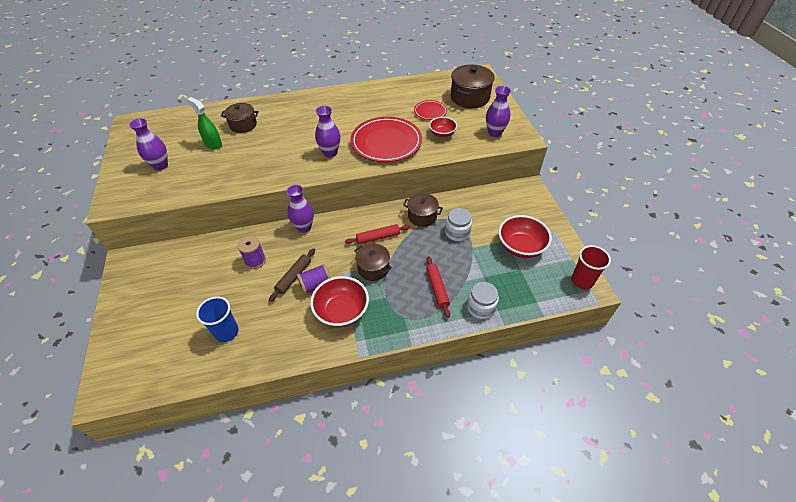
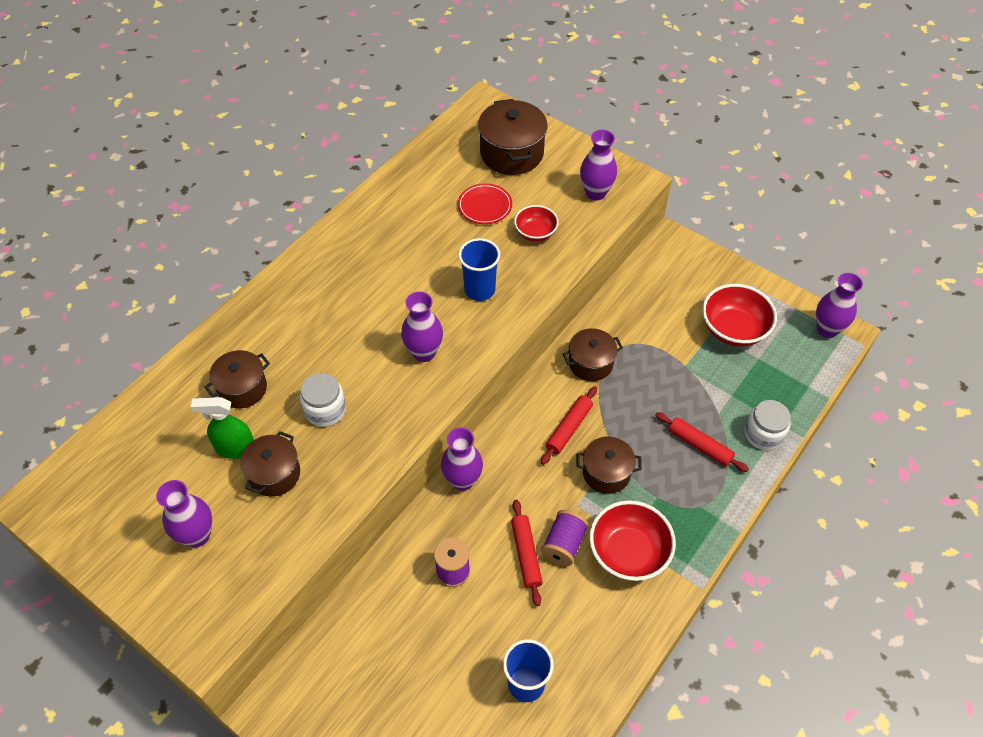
camera: 40 degrees left, 5 degrees up
(214, 162) = (274, 474): none -> brown pot
(294, 277) = (526, 554): brown rolling pin -> red rolling pin
(386, 142) = (479, 290): red plate -> blue cup
(457, 232) = (650, 357): white jar -> white jar (325, 410)
(582, 281) = (827, 329): red cup -> purple vase

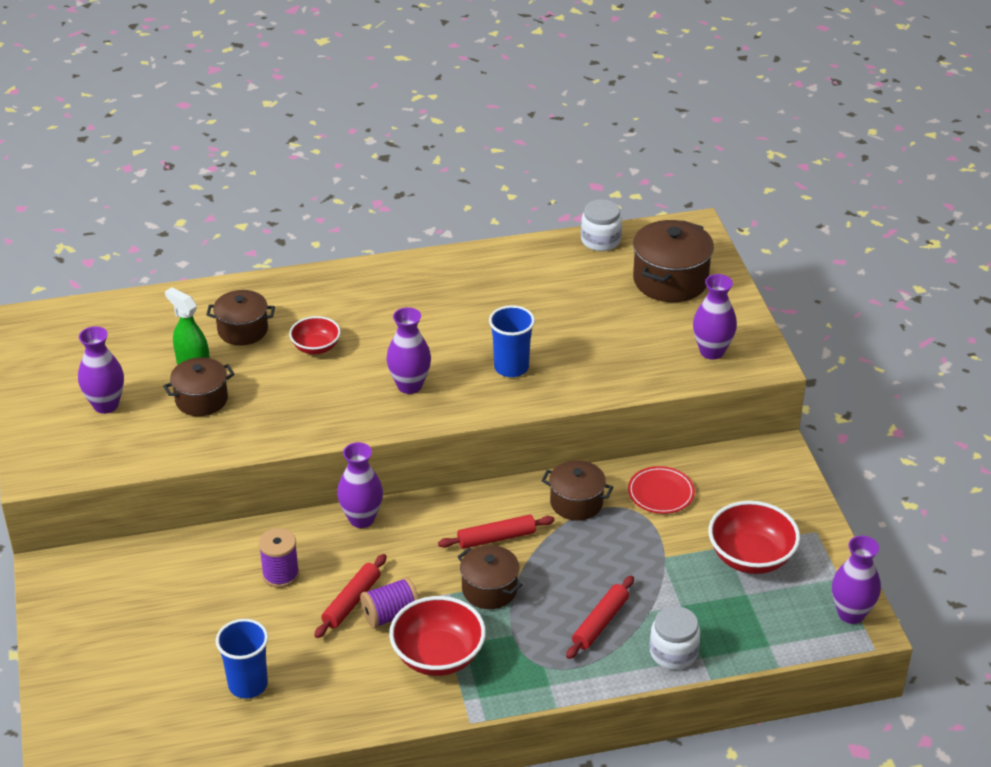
camera: 40 degrees right, 15 degrees down
(325, 410) = (286, 380): white jar -> white jar (600, 240)
(485, 206) = (593, 308): red plate -> red plate (661, 493)
(535, 233) = (614, 352): red bowl -> red bowl (316, 347)
(699, 445) = (600, 623): red rolling pin -> red rolling pin turned 45 degrees clockwise

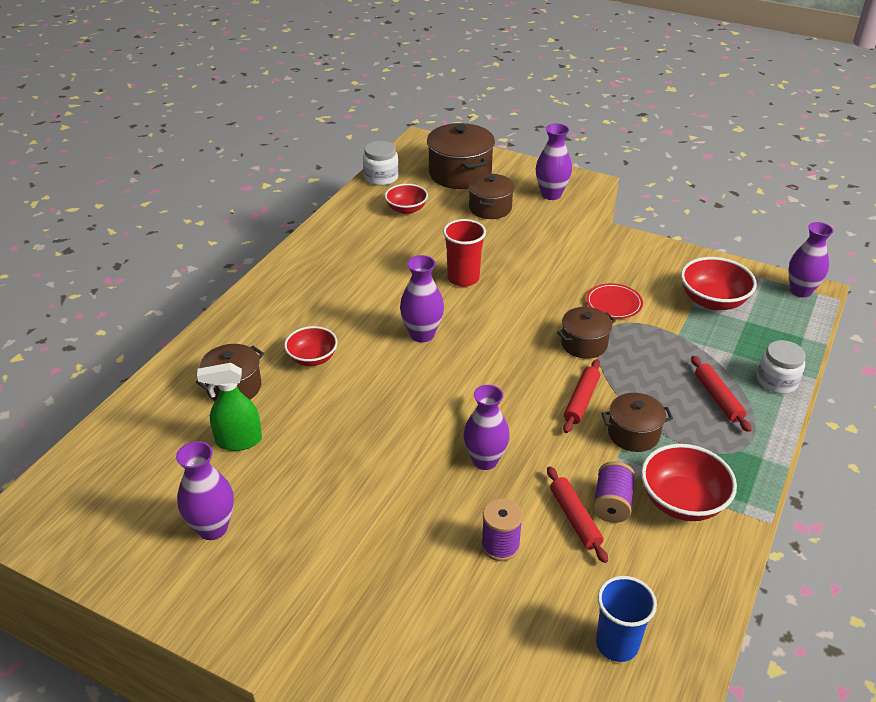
camera: 50 degrees left, 0 degrees up
(201, 399) = (289, 459): brown pot -> brown pot (490, 208)
(511, 367) = (463, 278): blue cup -> red cup
(571, 282) = (406, 209): none -> red bowl

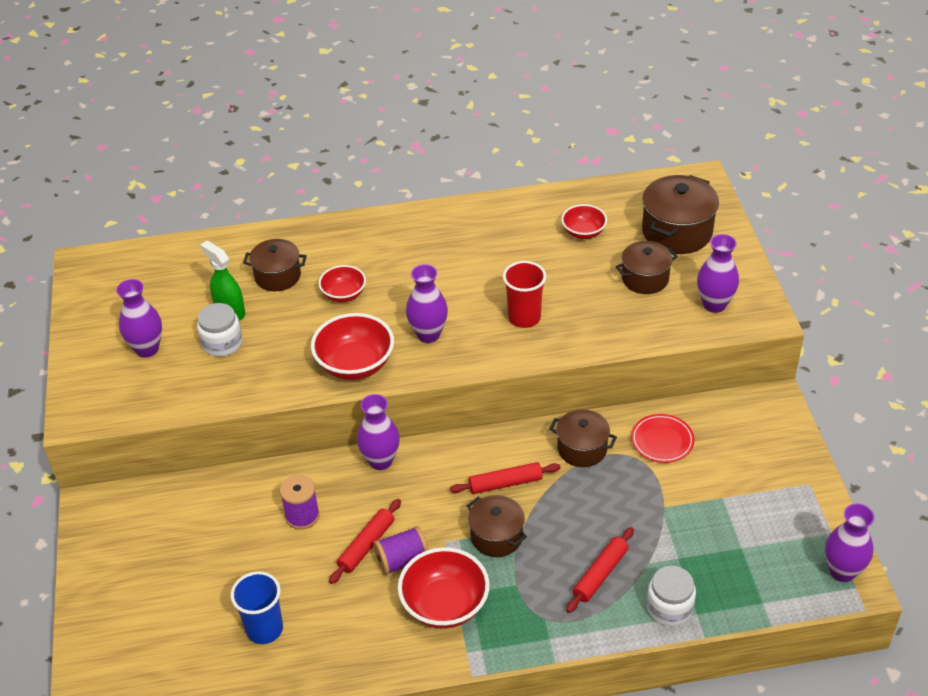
camera: 55 degrees right, 5 degrees up
(381, 177) = (613, 191): white jar -> white jar (222, 343)
(713, 301) = (746, 509): red bowl -> red bowl (355, 364)

